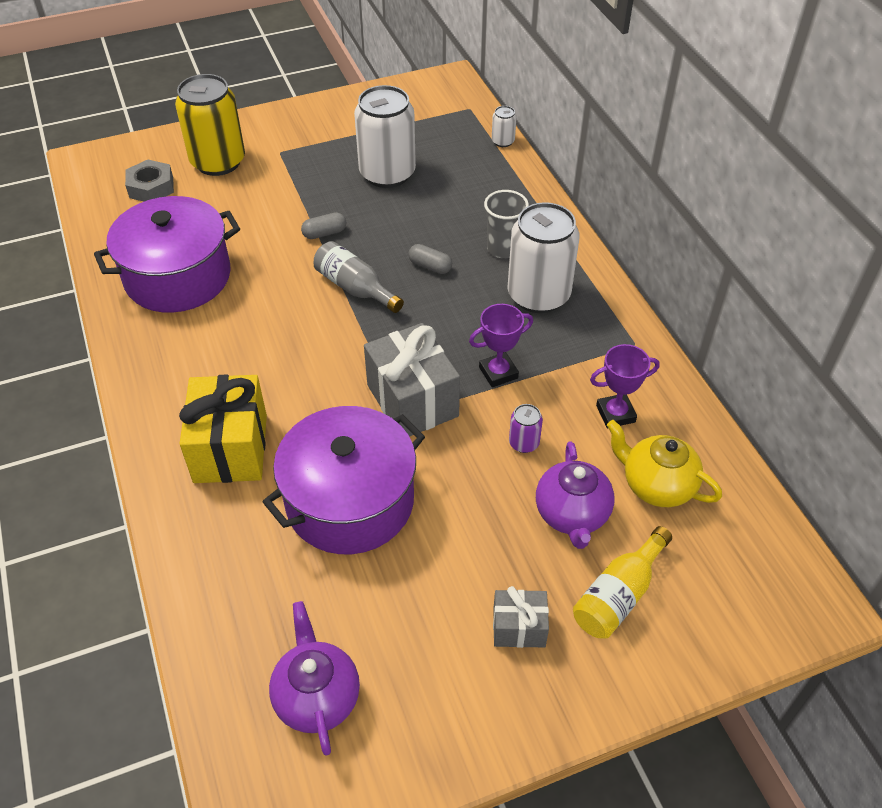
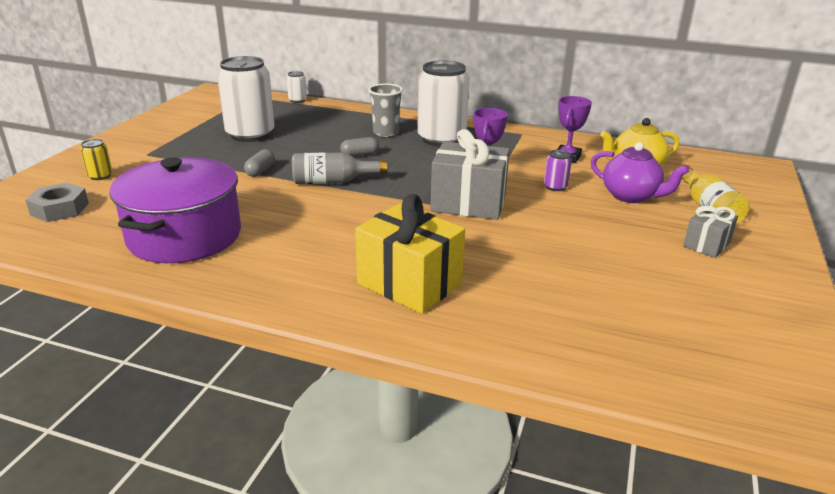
camera: 50 degrees left, 20 degrees down
(218, 162) = (100, 176): yellow can -> yellow can, size x0.43
(317, 696) = (705, 341): purple teapot -> none
(350, 501) = (530, 257): purple pot -> none

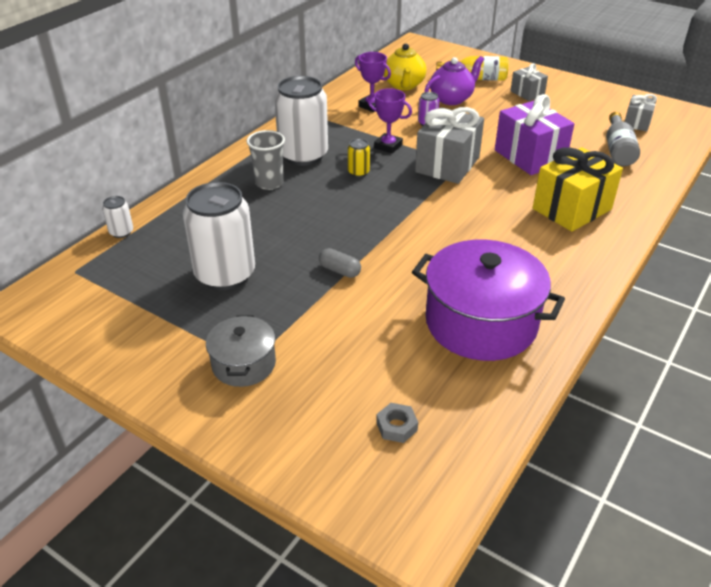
camera: 75 degrees left, 10 degrees up
(59, 209) = (396, 426): grey nut -> grey nut, size x0.63
(100, 176) = (307, 400): yellow can -> yellow can (358, 172)
(144, 153) = (244, 364): none -> grey pot
(332, 181) = (382, 227): grey bottle -> grey bottle (618, 150)
(360, 155) = (322, 205): grey capsule -> none
(523, 251) = (529, 156): none -> purple gift
(710, 344) = (637, 123): none -> grey gift

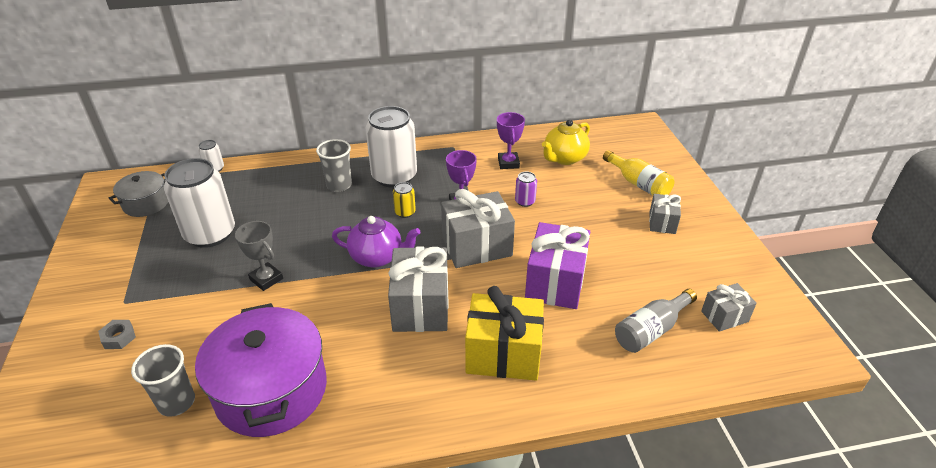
camera: 45 degrees right, 0 degrees up
(244, 364) = (119, 301): grey pot -> grey pot (146, 203)
(339, 270) = (266, 279): grey capsule -> grey trophy
(396, 426) = (104, 415): grey nut -> grey nut (118, 337)
(432, 378) = (176, 402): none -> grey cup
(452, 99) = (583, 191): purple teapot -> purple teapot (377, 257)
(479, 217) = (421, 306): none -> grey gift

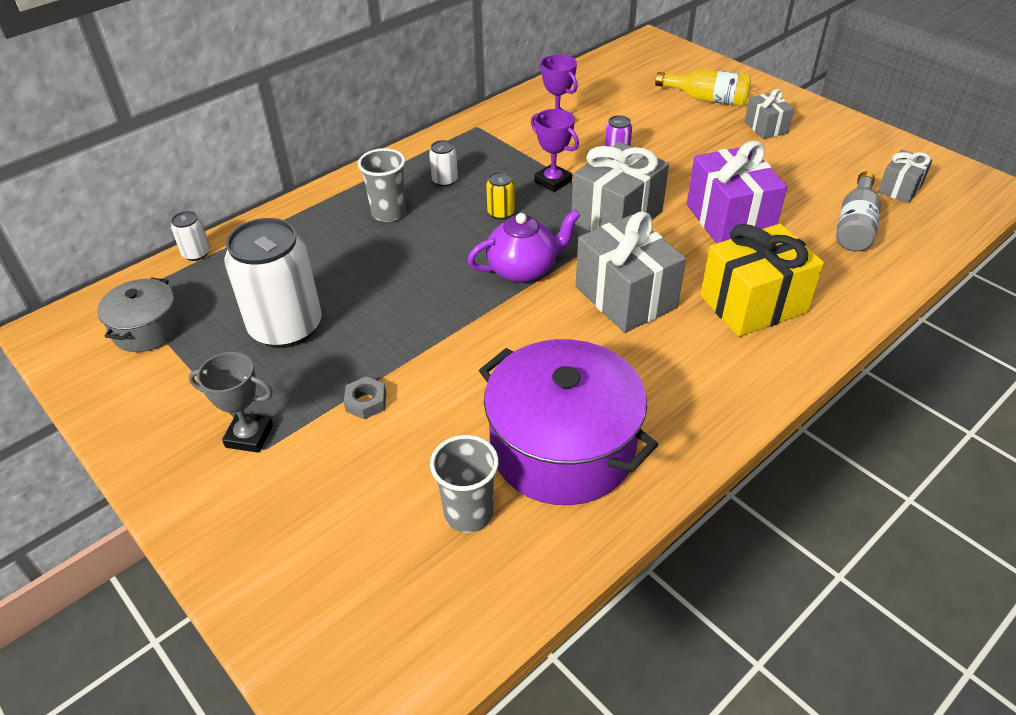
camera: 30 degrees left, 5 degrees up
(118, 337) = (307, 487): grey nut -> grey nut (366, 402)
(266, 279) = (420, 344): grey trophy -> grey trophy (249, 436)
(394, 176) = (445, 180): white can -> white can, size x0.43
(564, 158) = (609, 99): yellow teapot -> none

